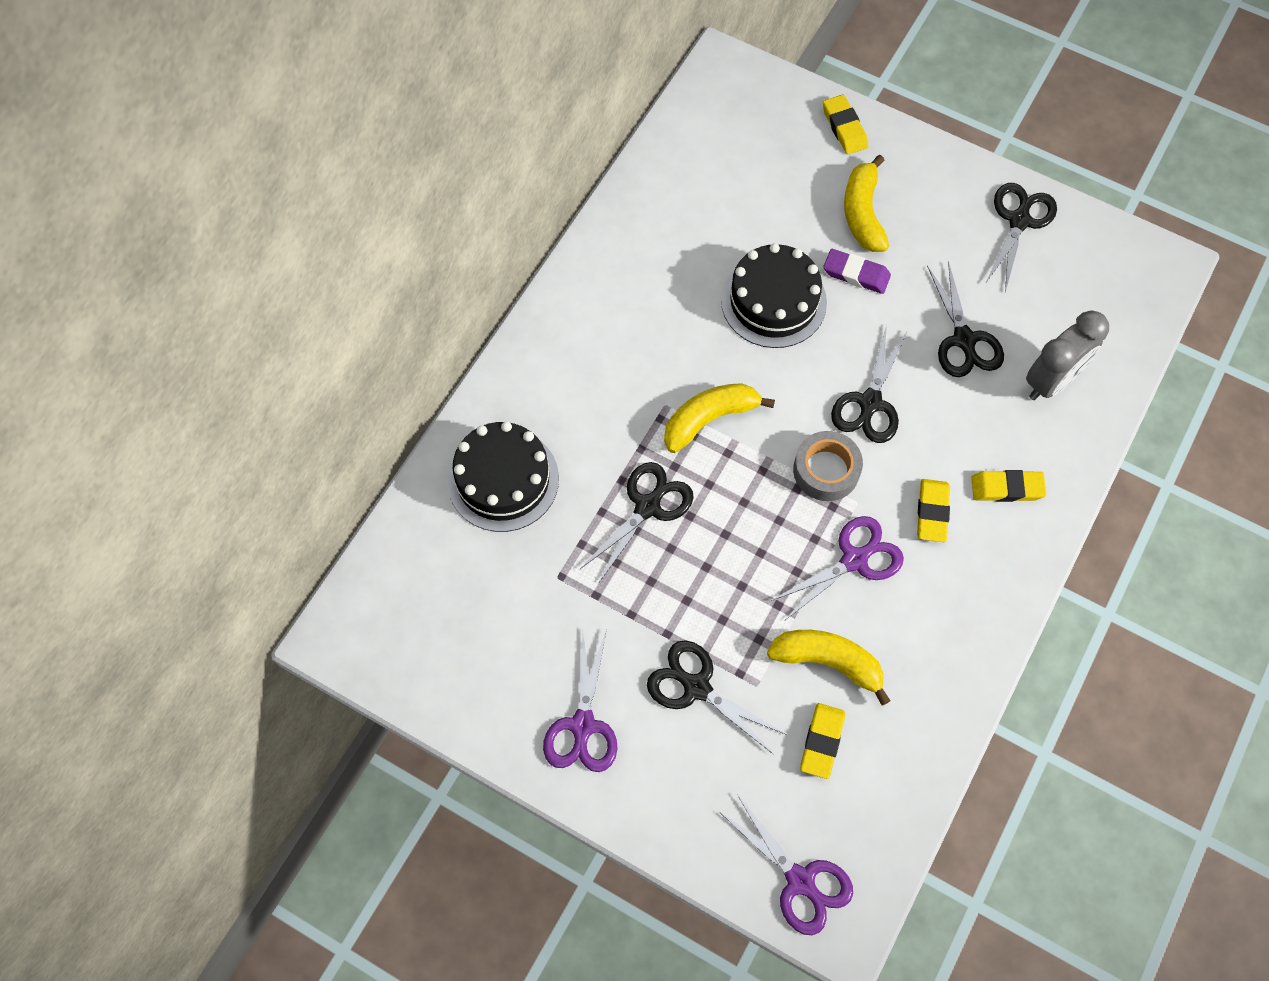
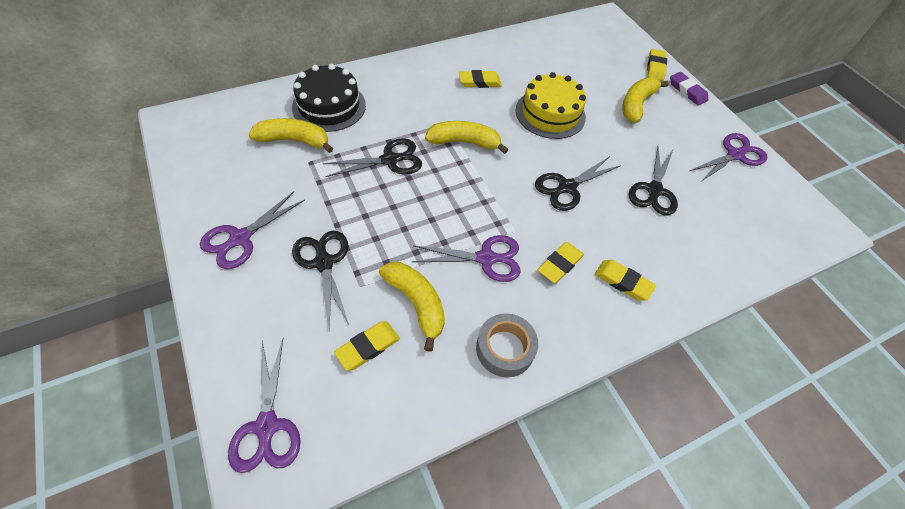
camera: 30 degrees right, 10 degrees down
(512, 560) = (294, 140): none -> yellow banana
(651, 307) = (479, 82): none -> yellow eraser
(773, 301) = (550, 113): black cake -> yellow cake
(826, 470) = (510, 203): grey tape -> grey tape (505, 348)
(856, 274) = (610, 127): purple eraser -> purple eraser (687, 91)
(1019, 220) = (735, 155): black scissors -> purple scissors
(1052, 381) = (700, 243): grey clock -> none

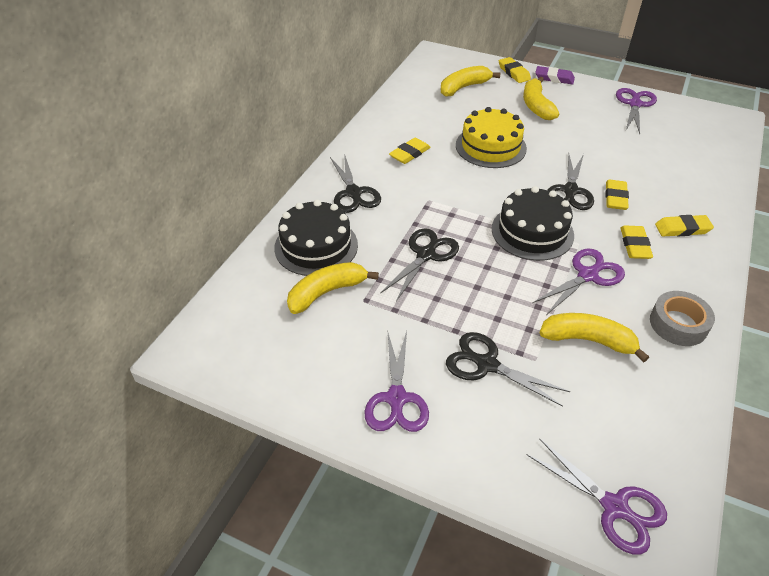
camera: 35 degrees left, 10 degrees down
(368, 347) = (600, 395): yellow eraser -> yellow eraser (615, 197)
(464, 142) = (461, 205): yellow banana -> yellow banana (464, 87)
(490, 197) = (532, 232): none -> black cake
(654, 191) = (622, 158): black scissors -> black scissors (354, 193)

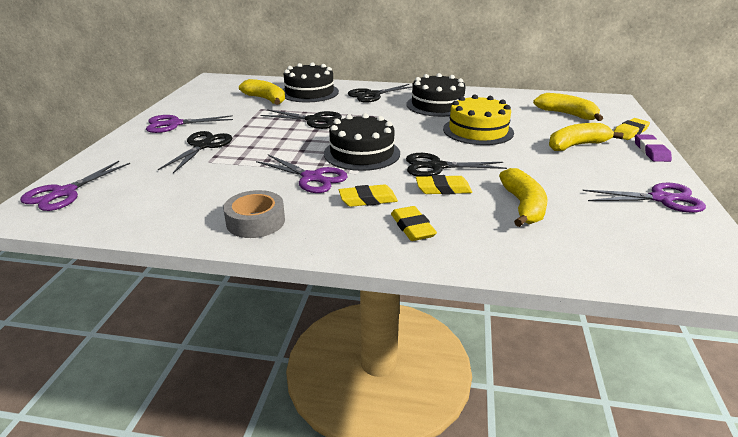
camera: 75 degrees right, 15 degrees down
(409, 154) = (437, 105): yellow eraser -> black cake
(588, 340) = (230, 180): yellow banana -> yellow banana (523, 206)

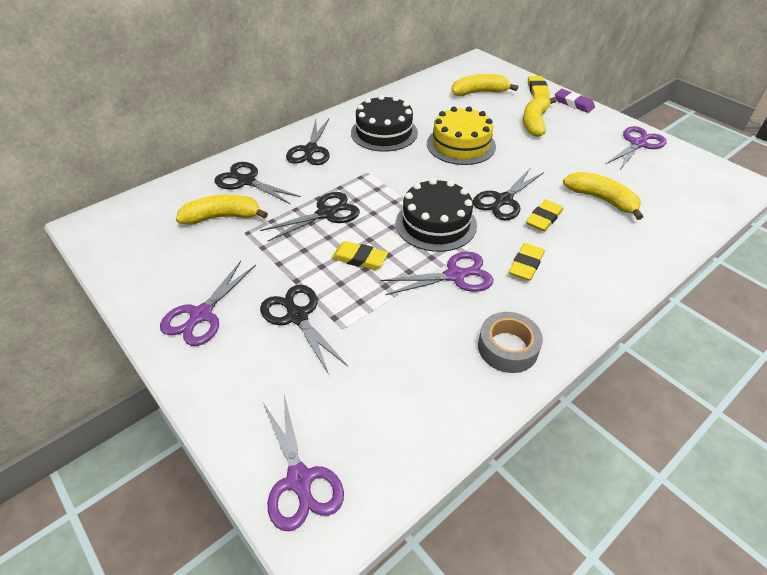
camera: 50 degrees left, 15 degrees up
(309, 92) = (246, 181): black cake -> black scissors
(412, 227) = (589, 266): yellow eraser -> yellow eraser (359, 259)

